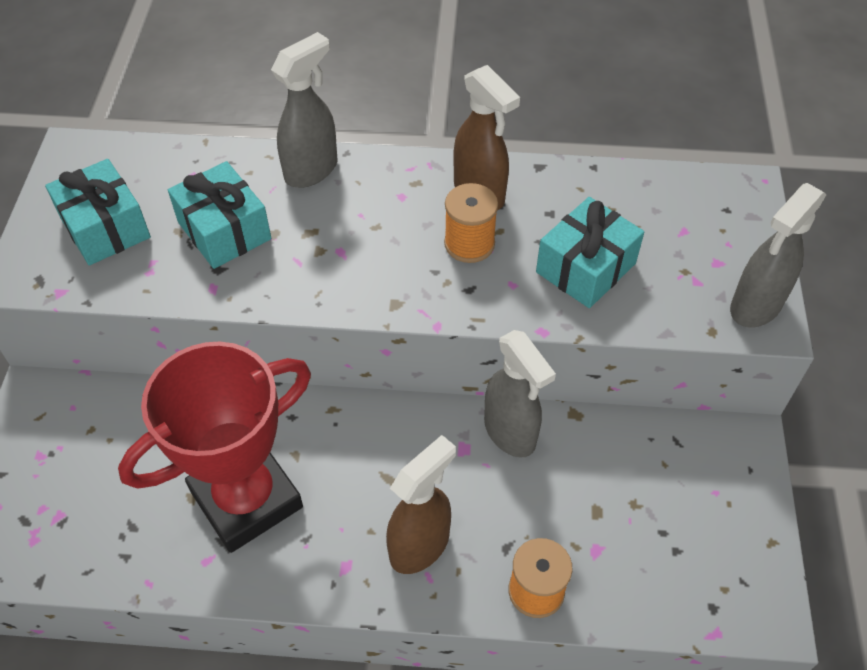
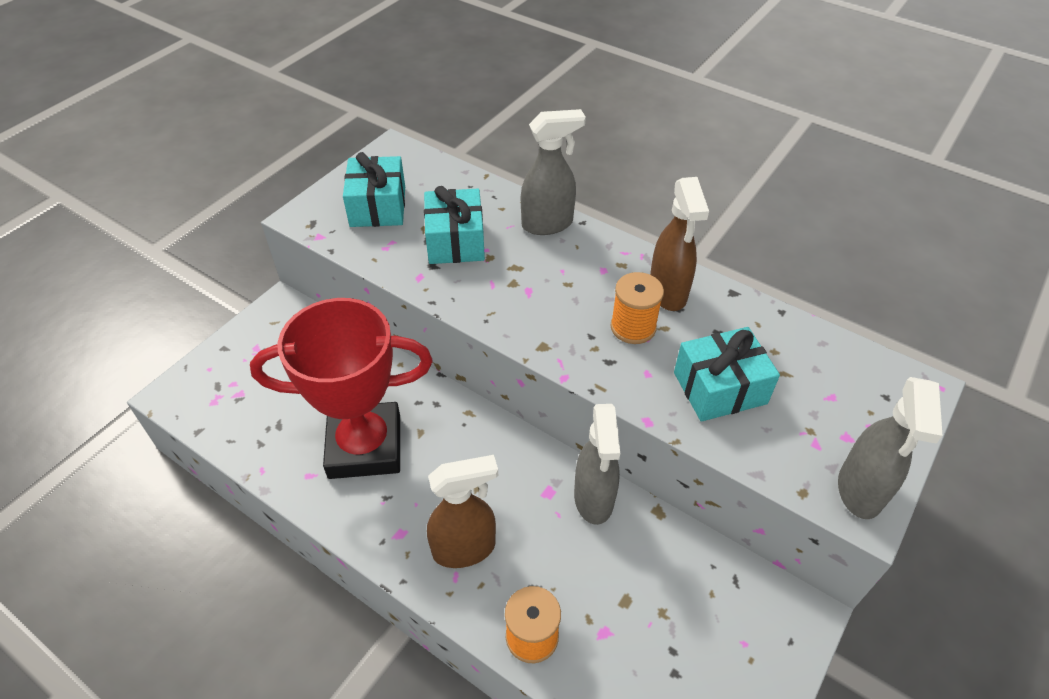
camera: 30 degrees right, 5 degrees down
(755, 306) = (860, 491): grey spray bottle -> grey spray bottle turned 60 degrees counterclockwise

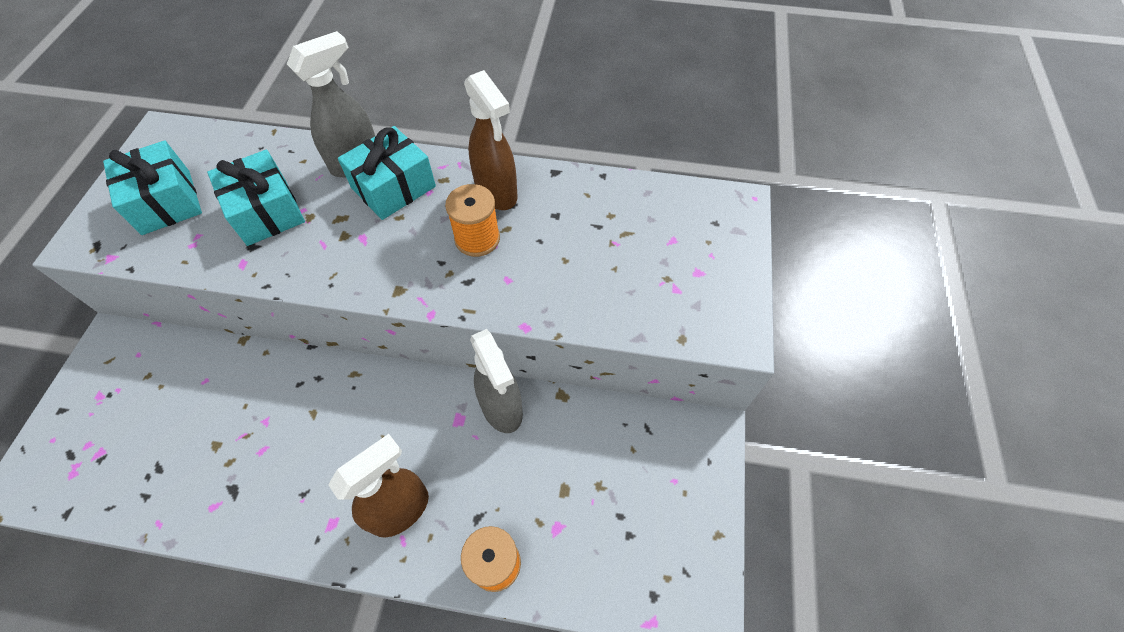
camera: 25 degrees left, 10 degrees up
(365, 446) = (261, 451): red trophy -> none
(720, 388) = (577, 269): turquoise gift -> turquoise gift (393, 187)
(860, 491) = (726, 318): grey spray bottle -> none

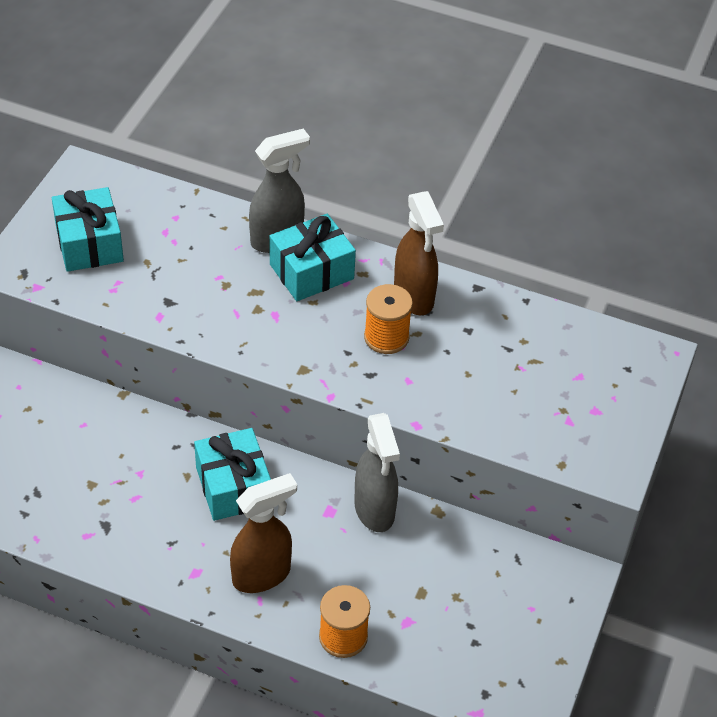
camera: 10 degrees right, 10 degrees down
(267, 211) = (185, 272): turquoise gift -> turquoise gift (233, 486)

